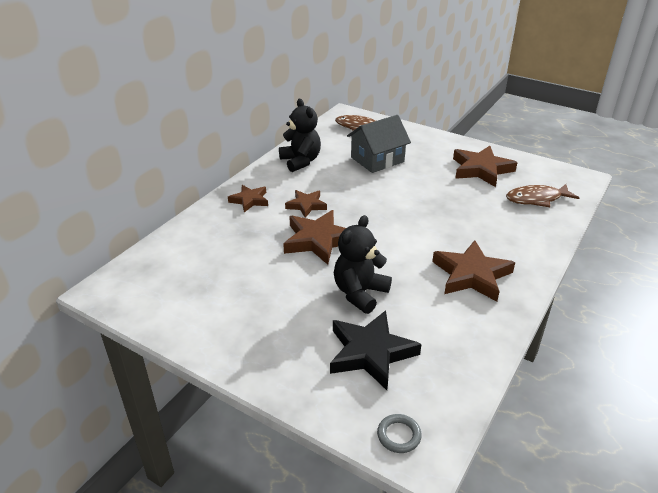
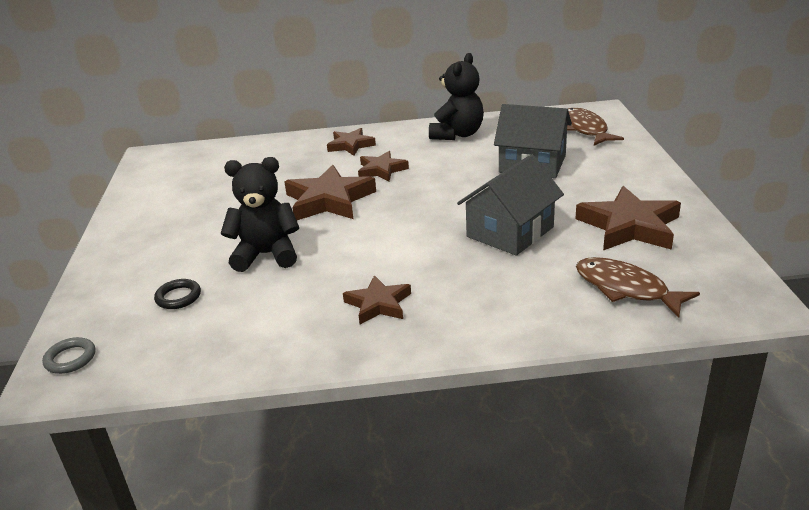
camera: 55 degrees right, 5 degrees down
(370, 352) = (178, 297): black star -> black ring
(444, 201) = (510, 232): none -> grey house
(471, 275) = (378, 304): brown star -> brown star, size x0.60

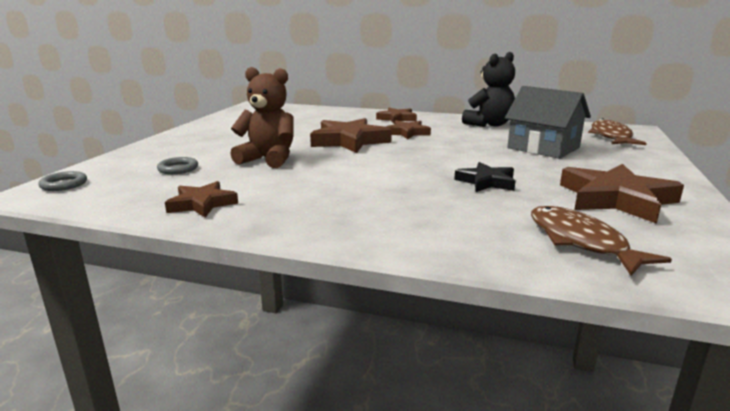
camera: 20 degrees right, 10 degrees down
(178, 297) = (178, 169): black ring -> grey ring
(266, 255) = (268, 159): black teddy bear -> brown teddy bear
(378, 304) = (321, 202): brown star -> brown star (202, 204)
(510, 232) = (486, 182): grey house -> black star

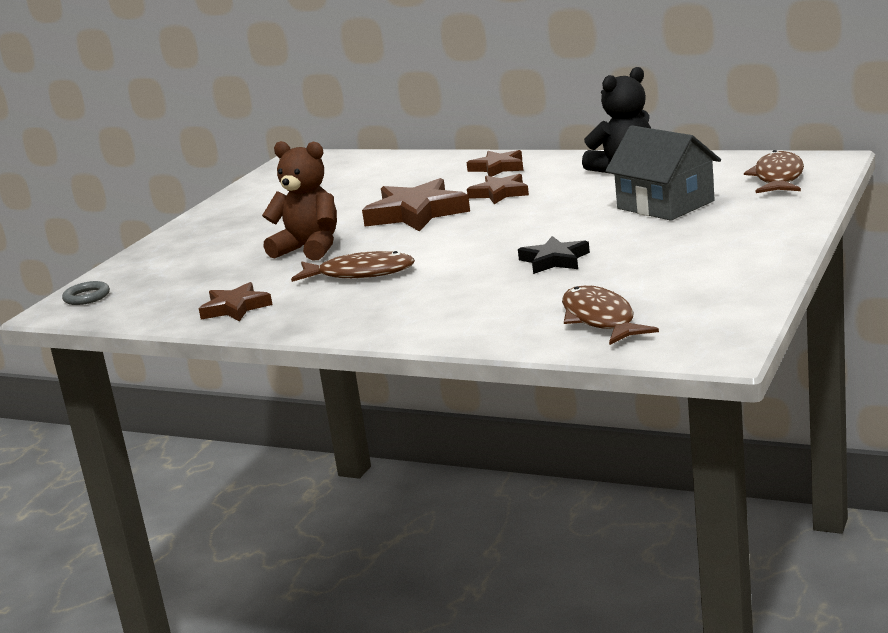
camera: 10 degrees right, 0 degrees up
(178, 169) = (205, 269): grey ring -> none
(317, 181) = (360, 274): none -> brown fish
(616, 199) = (684, 271): brown star -> none

